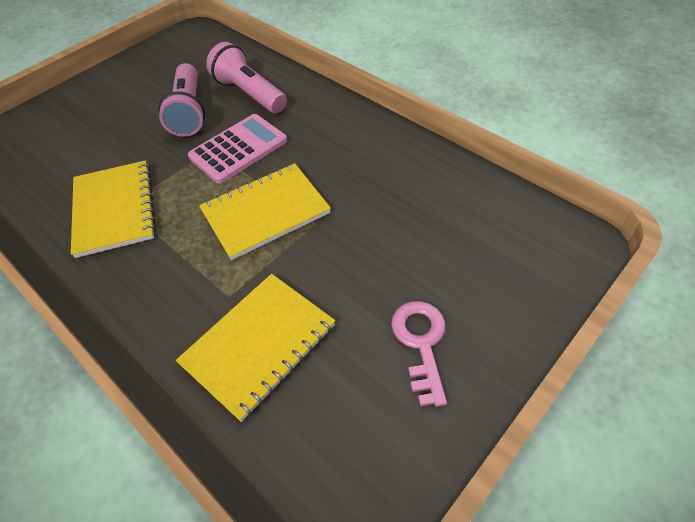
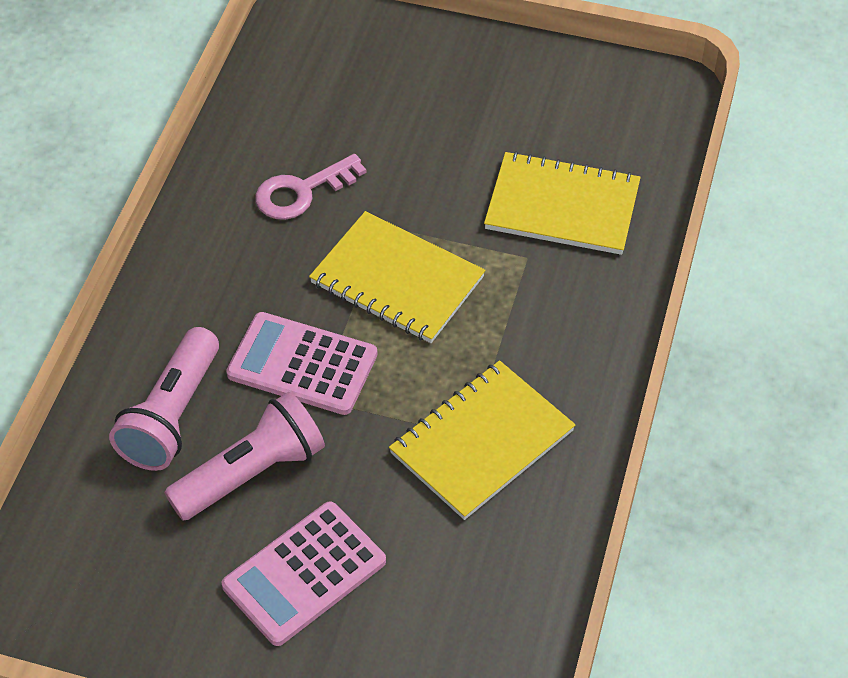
camera: 120 degrees left, 0 degrees up
(116, 115) = (304, 574): none -> pink calculator
(421, 342) = (484, 95): pink key -> pink key (301, 192)

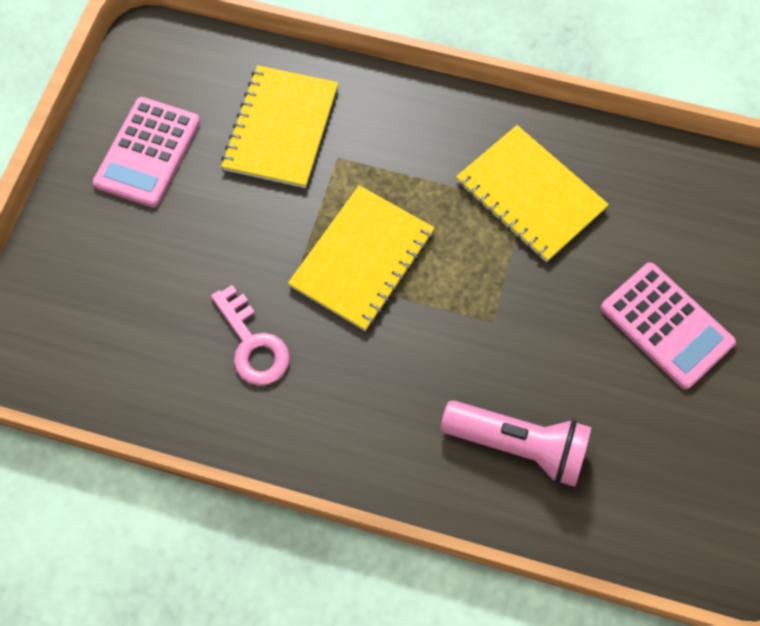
camera: 90 degrees left, 15 degrees up
(251, 473) = (573, 372): pink flashlight -> none
(302, 365) = (457, 335): pink calculator -> pink calculator (148, 152)

